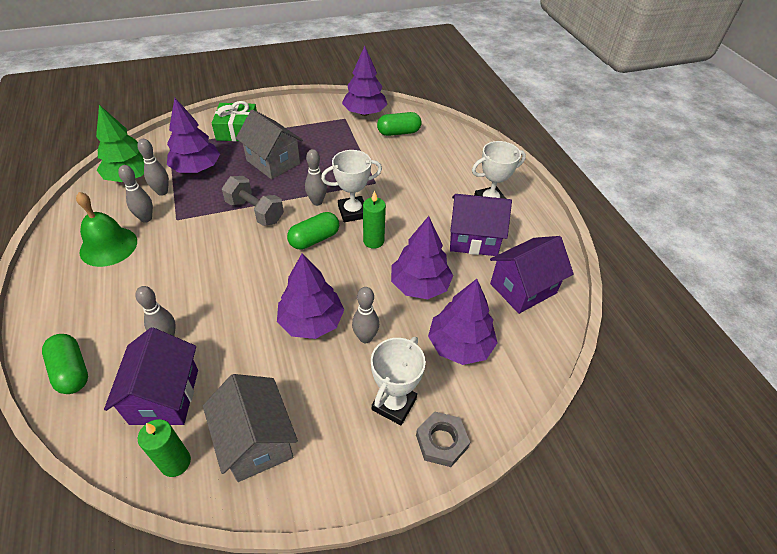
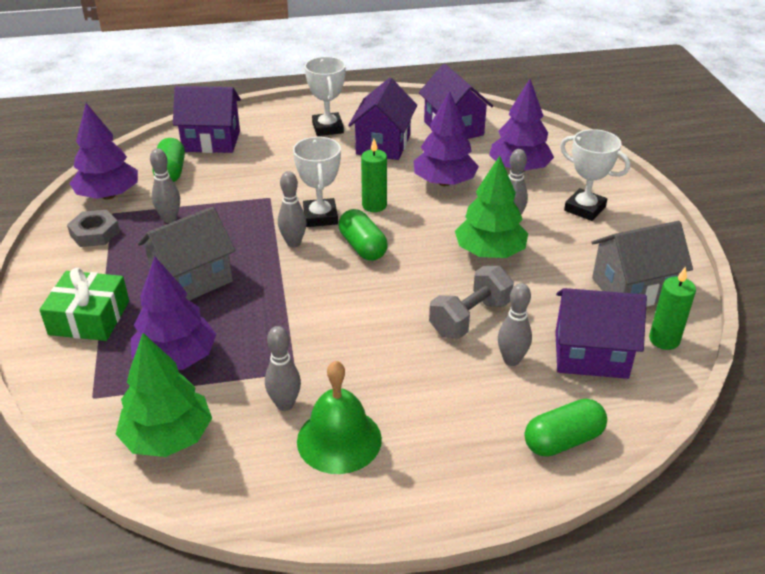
camera: 80 degrees left, 10 degrees down
(162, 192) = (224, 393): grey bowling pin -> grey bowling pin (170, 219)
(255, 212) = (299, 295): grey dumbbell -> grey dumbbell (470, 318)
(311, 322) = (490, 252): purple tree -> green tree
(441, 441) = (617, 188): grey nut -> grey nut (95, 233)
(446, 143) = (211, 141): none -> purple house

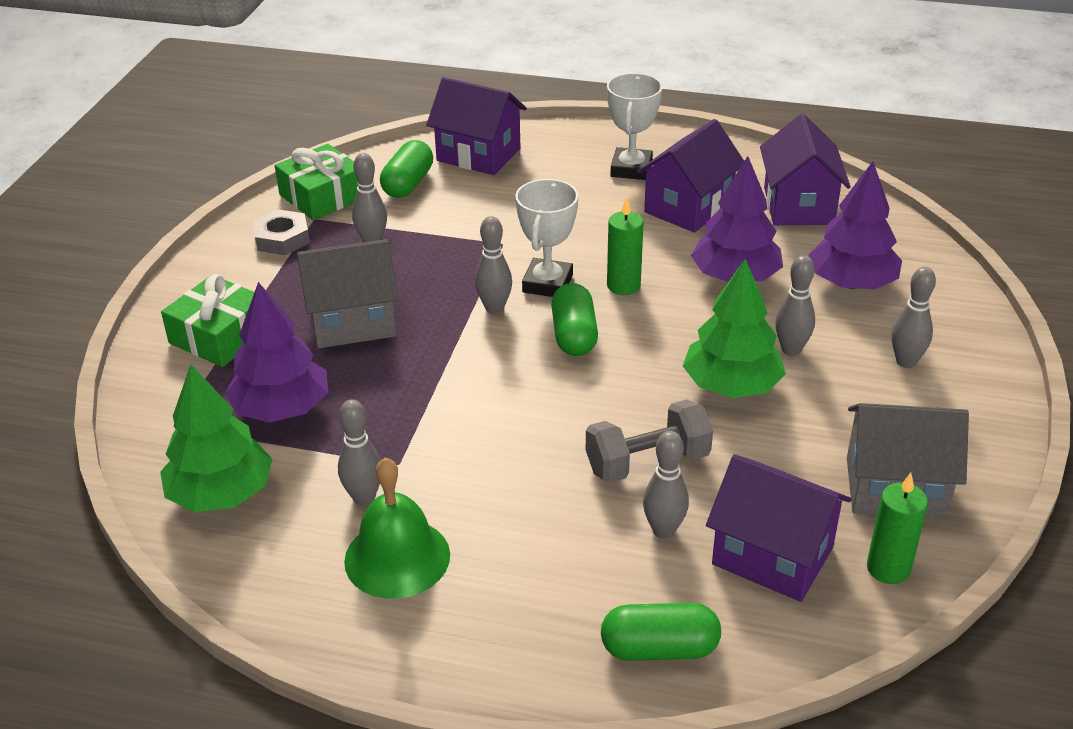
camera: 25 degrees right, 0 degrees up
(108, 195) = (322, 196): purple tree -> green gift
(584, 209) = (906, 362): white trophy -> grey bowling pin

